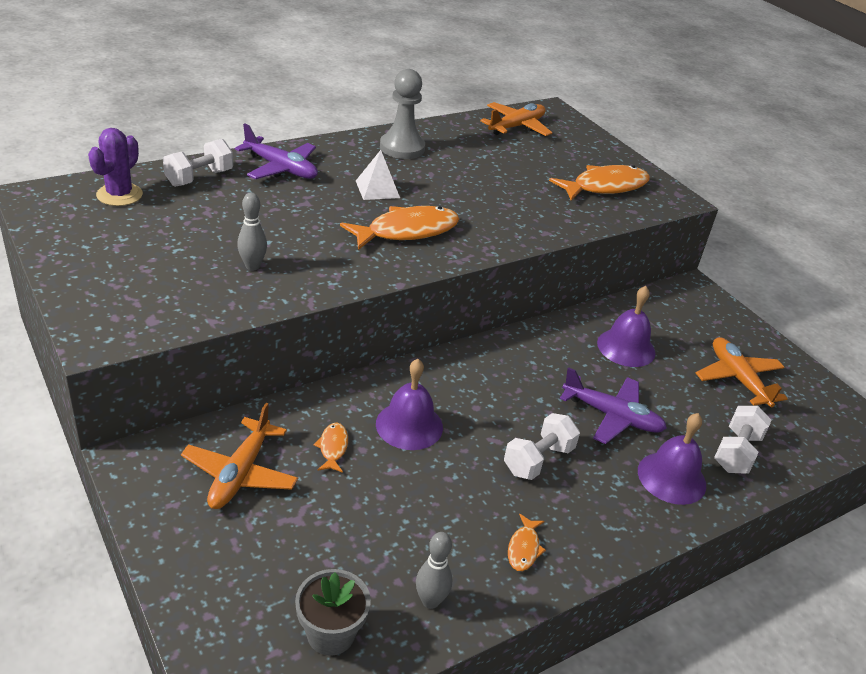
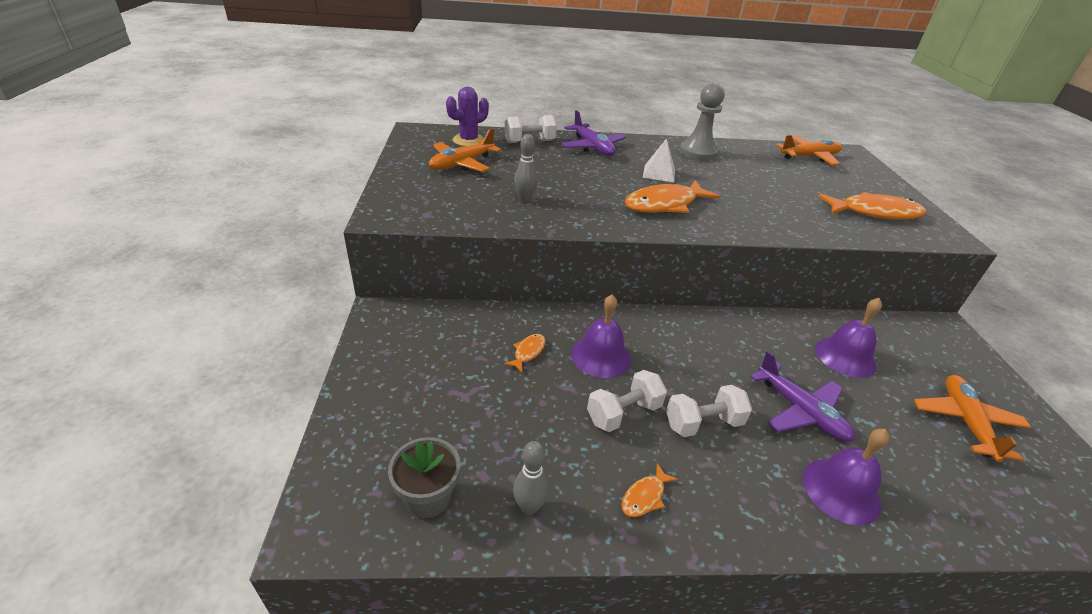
camera: 30 degrees right, 0 degrees up
(240, 473) = (446, 347): orange plane -> orange plane (462, 164)
(407, 231) = (664, 204): orange fish -> orange fish turned 150 degrees clockwise
(736, 452) = (933, 493): white dumbbell -> white dumbbell (624, 413)

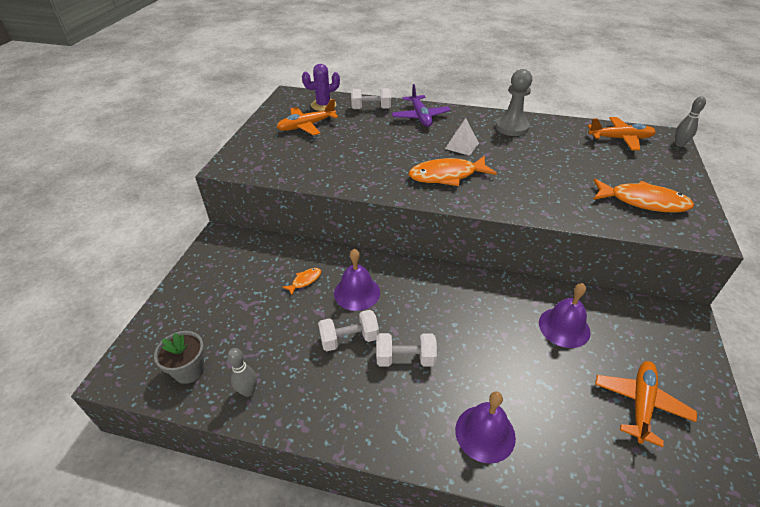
camera: 20 degrees right, 5 degrees up
(525, 199) = (336, 161): grey bowling pin -> grey bowling pin (679, 144)
(645, 496) = (330, 402): orange fish -> none
(801, 411) = (492, 365): purple plane -> none

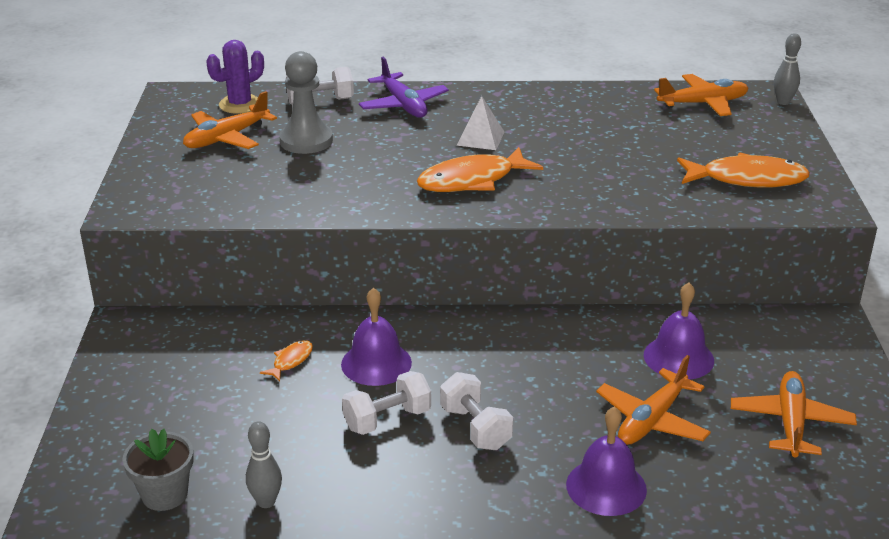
camera: 15 degrees left, 10 degrees down
(405, 359) = (475, 428): white dumbbell -> white dumbbell turned 75 degrees clockwise
(511, 127) = (546, 105): grey pawn -> grey pawn (306, 141)
(533, 378) = (652, 420): none -> orange plane

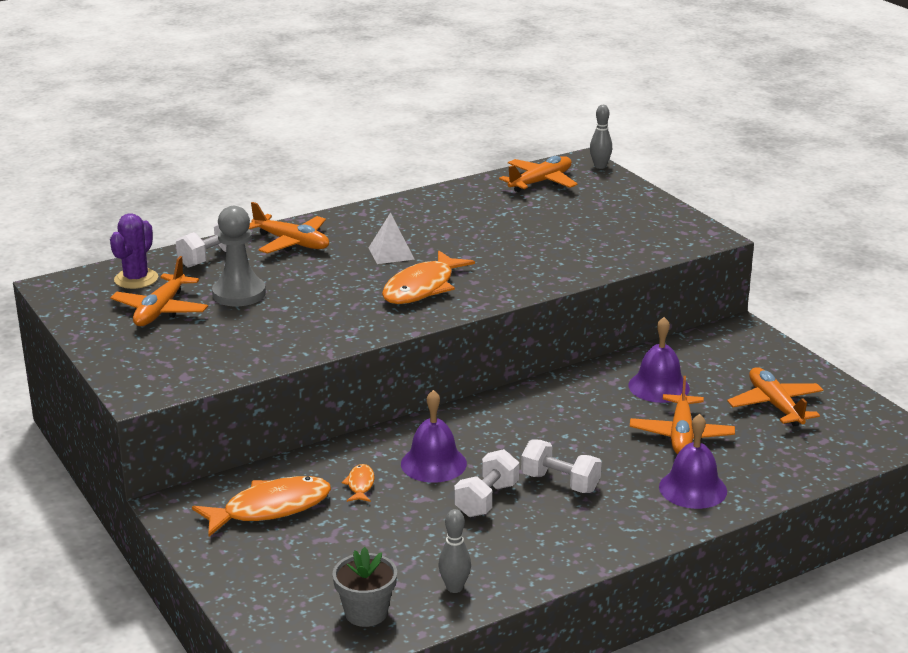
camera: 30 degrees left, 5 degrees down
(403, 105) = (292, 243): purple plane -> orange plane
(747, 179) = (632, 231): orange fish -> orange fish (270, 508)

